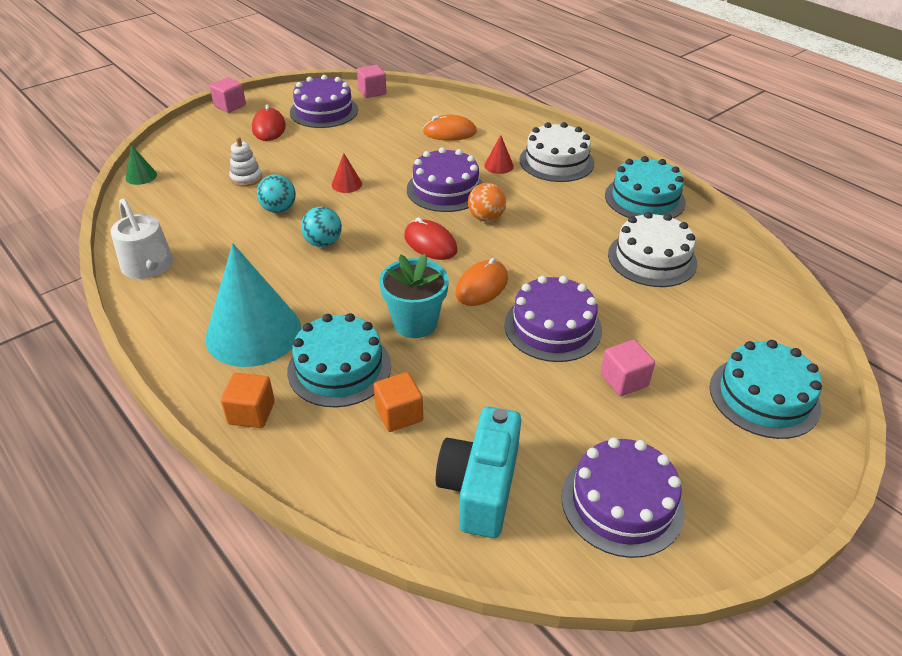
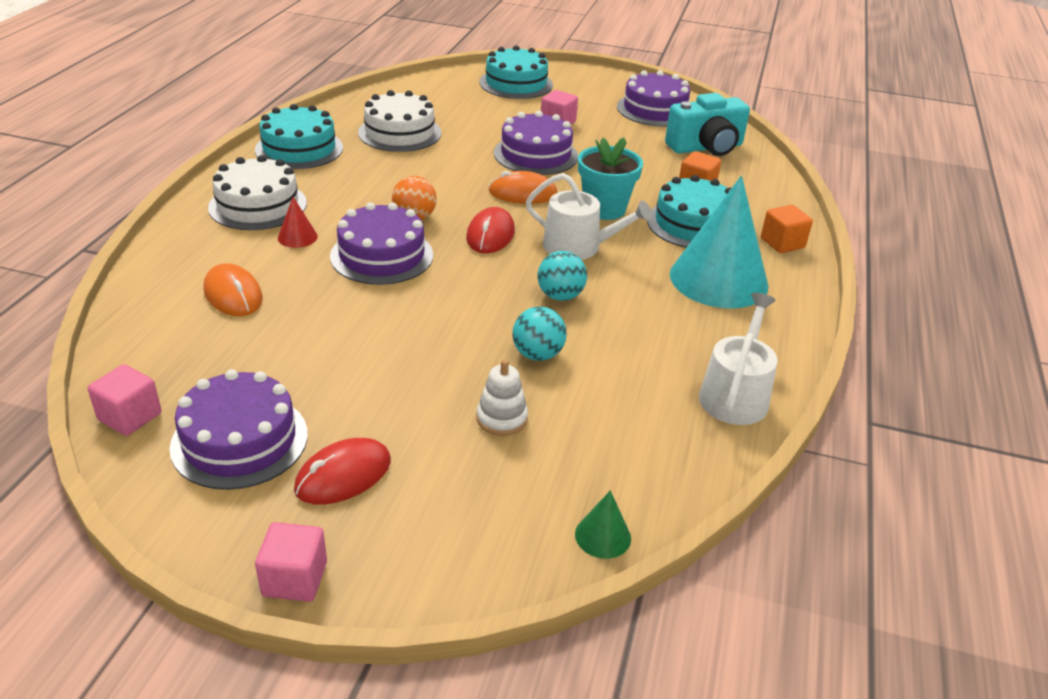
camera: 125 degrees left, 5 degrees down
(346, 184) = (435, 327): red cone -> none
(372, 279) = (579, 247): none -> white watering can

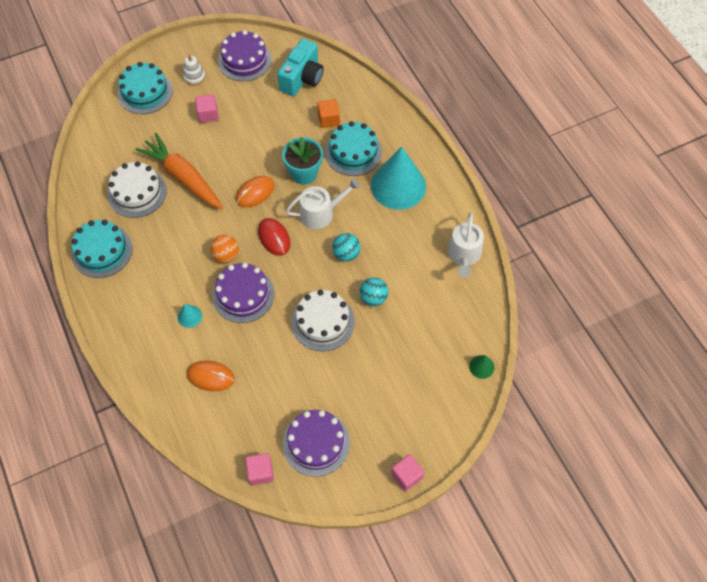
camera: 40 degrees left, 25 degrees up
(258, 205) = (141, 311): white cake -> white cake (323, 322)
(297, 237) = (189, 316): red cone -> turquoise cone
(343, 475) = (371, 422): red mouse -> none
(462, 146) = (183, 177): none -> orange carrot
(502, 419) = (396, 344): white stacking toy -> white stacking toy (194, 77)
(536, 155) = (227, 154): purple cake -> none
(735, 394) = (464, 255): white watering can -> white watering can turned 150 degrees counterclockwise
(782, 243) = (402, 135): orange cube -> none

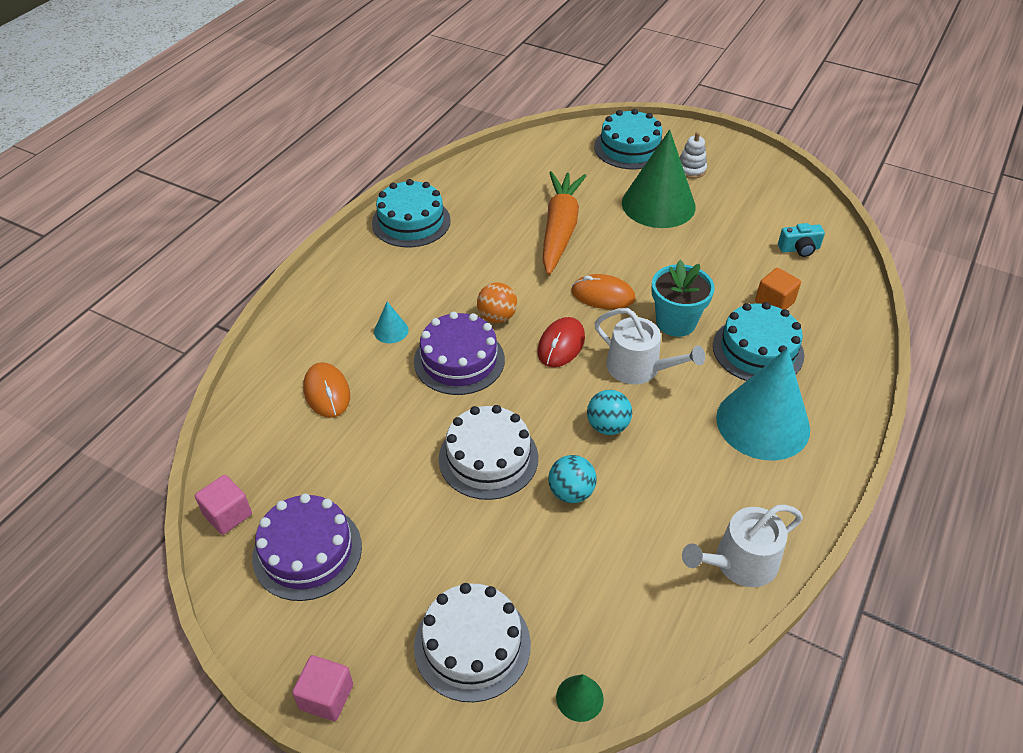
camera: 55 degrees right, 15 degrees down
(137, 192) = (505, 207): white cake -> white cake (472, 645)
(208, 114) = (658, 204): pink cube -> green cone
(244, 60) = (760, 192): purple cake -> none
(302, 78) = (799, 249): turquoise camera -> turquoise camera, size x0.53

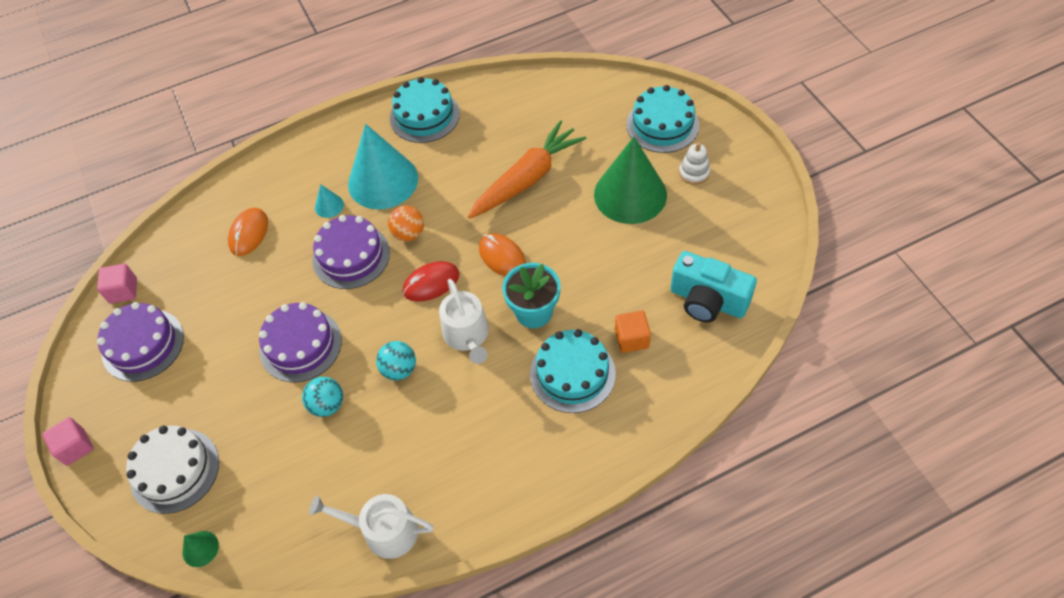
camera: 40 degrees right, 10 degrees up
(488, 458) = (300, 345): white cake -> purple cake
(763, 423) = (511, 436): turquoise cone -> turquoise cone (383, 181)
(799, 249) = (707, 301): turquoise camera -> turquoise camera, size x1.89

